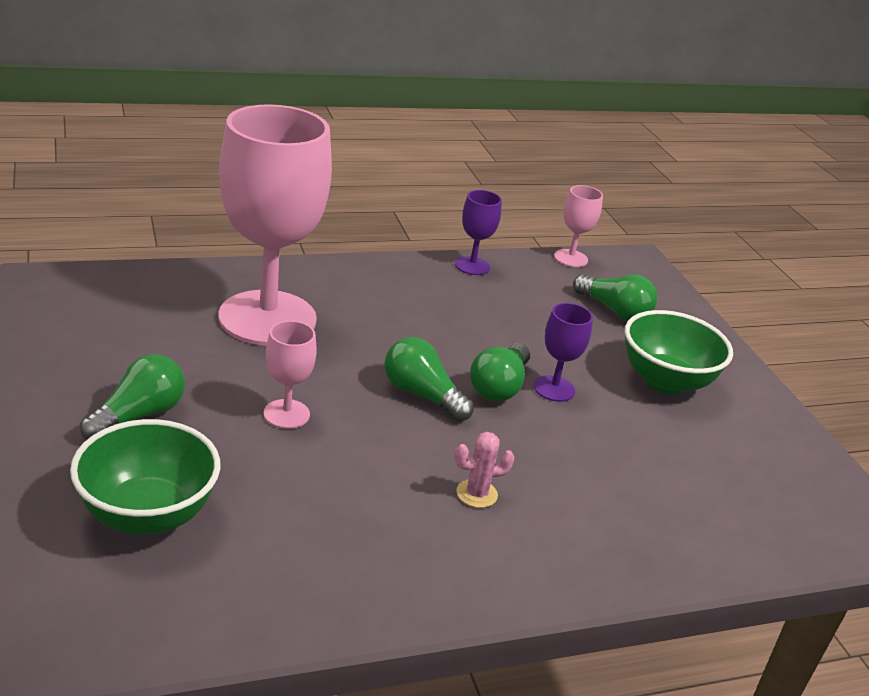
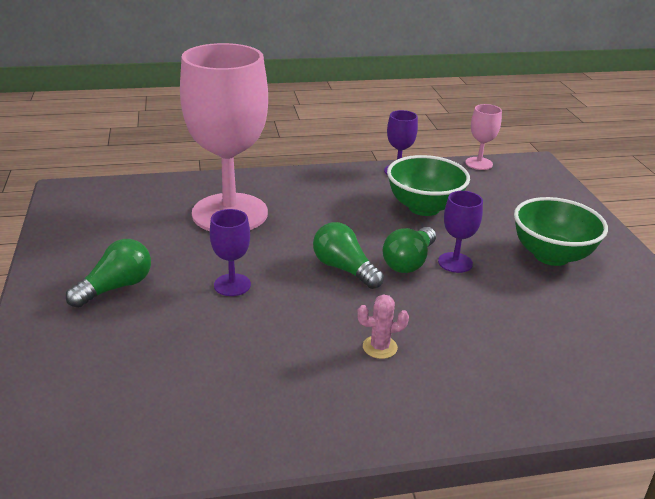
camera: 10 degrees right, 0 degrees up
(147, 515) = (107, 364): green bowl -> green bowl (424, 207)
(286, 414) = (232, 285): pink goblet -> purple goblet
(614, 311) = (512, 202): green light bulb -> none

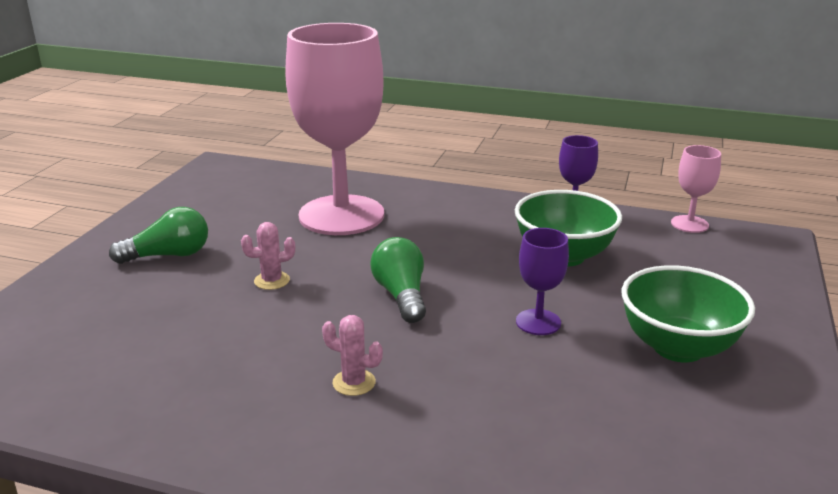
camera: 30 degrees right, 5 degrees down
(232, 285) = (272, 281): purple goblet -> pink cactus
(409, 262) = (482, 307): green light bulb -> none

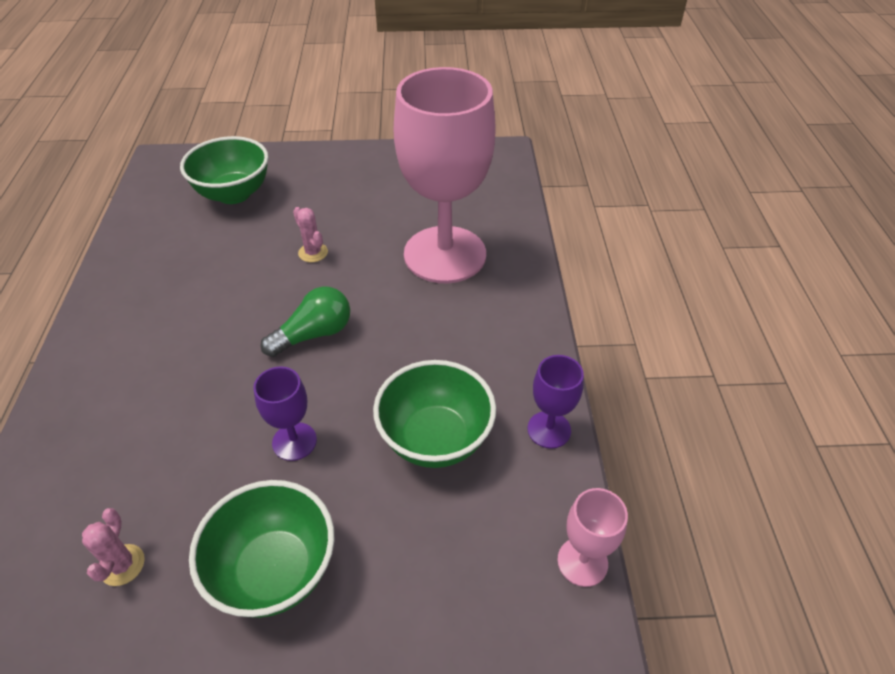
camera: 70 degrees right, 20 degrees up
(96, 321) = (234, 194): none -> green bowl
(168, 255) = (332, 188): green light bulb -> none
(354, 382) = (180, 343): pink cactus -> pink cactus (122, 565)

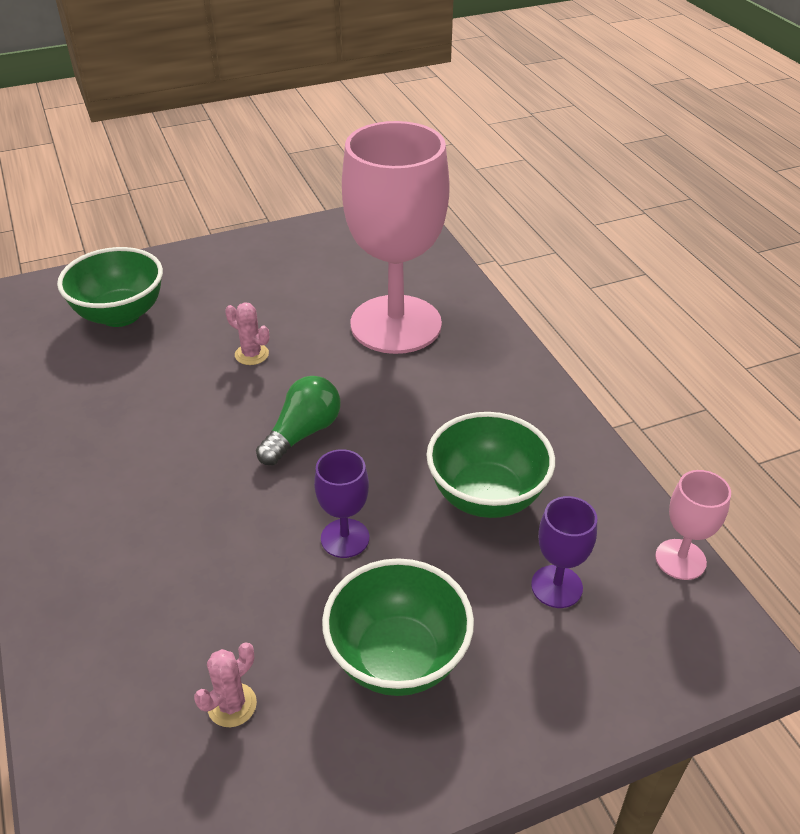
camera: 20 degrees left, 5 degrees down
(122, 565) = (232, 705): pink cactus -> pink cactus turned 60 degrees clockwise
(549, 429) = (589, 458): purple goblet -> purple goblet (556, 586)

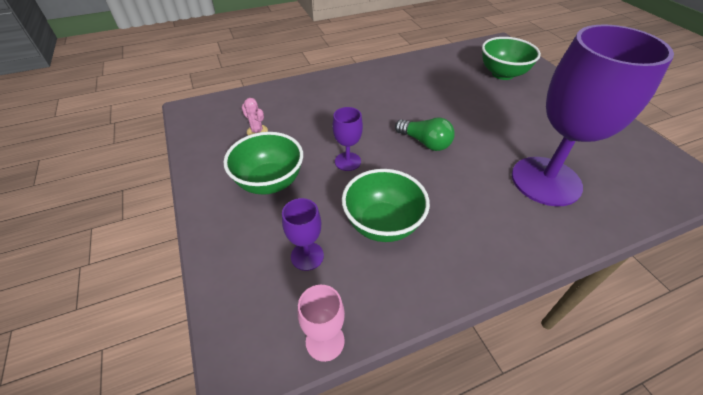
camera: 90 degrees right, 5 degrees up
(251, 354) = (487, 119): pink cactus -> none
(396, 324) = (545, 181): pink goblet -> purple goblet

